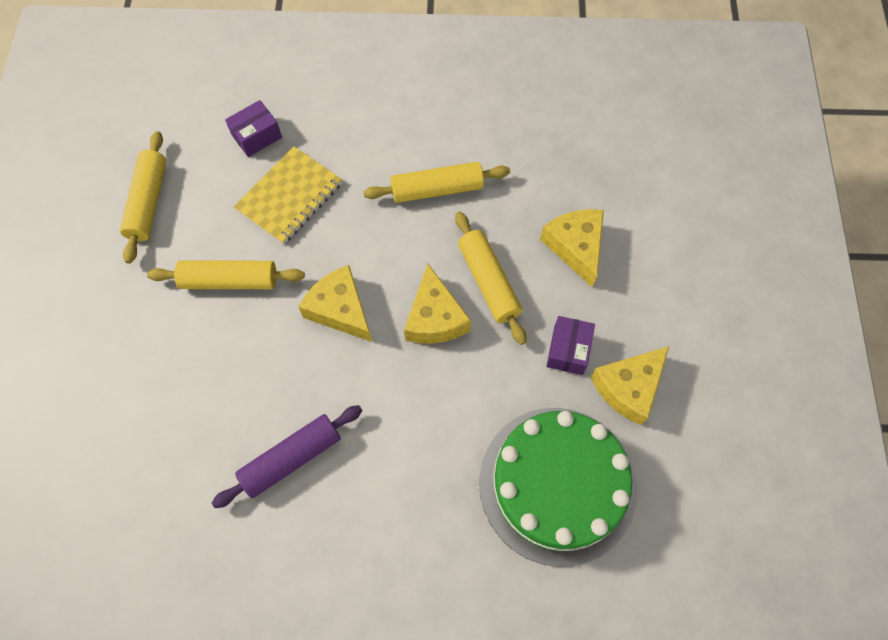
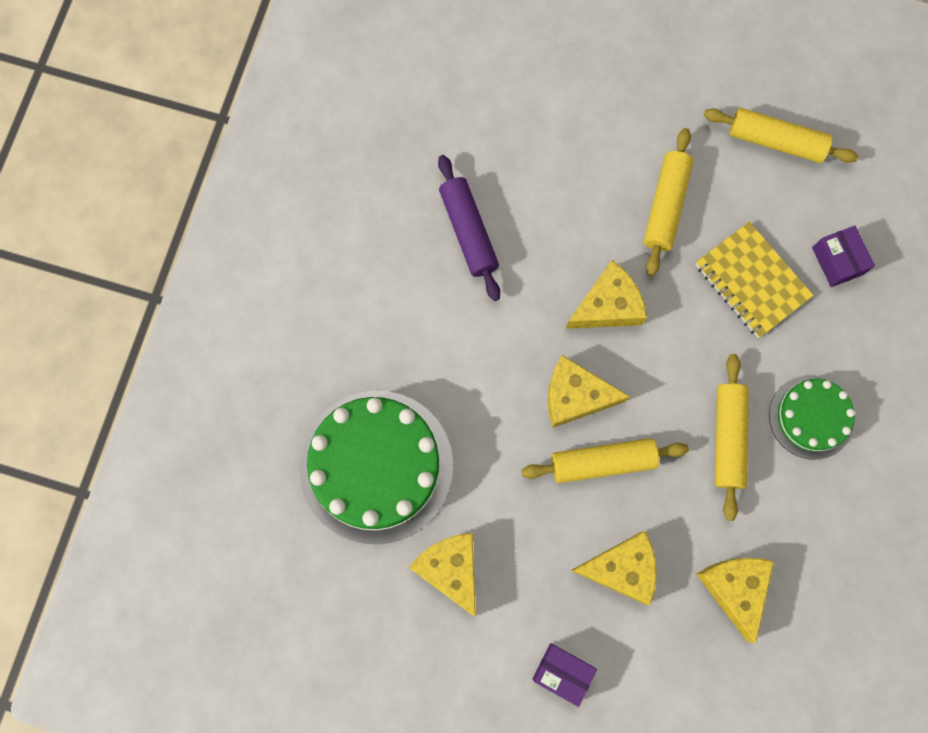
camera: 105 degrees right, 10 degrees up
(401, 133) = (811, 417): none -> green cake
(561, 161) = (735, 588): none -> yellow cheese
(568, 350) = (506, 521): purple box -> purple box (562, 672)

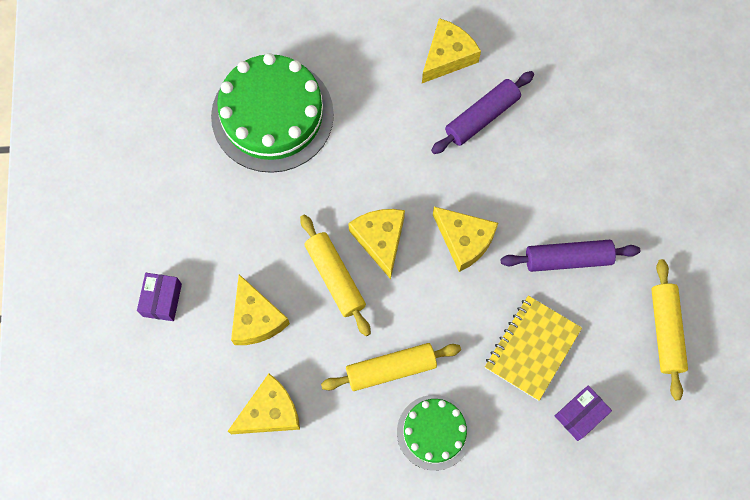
camera: 70 degrees right, 5 degrees down
(450, 569) = (213, 193): yellow cheese -> yellow cheese (447, 56)
(666, 206) = (568, 259): yellow rolling pin -> purple rolling pin

